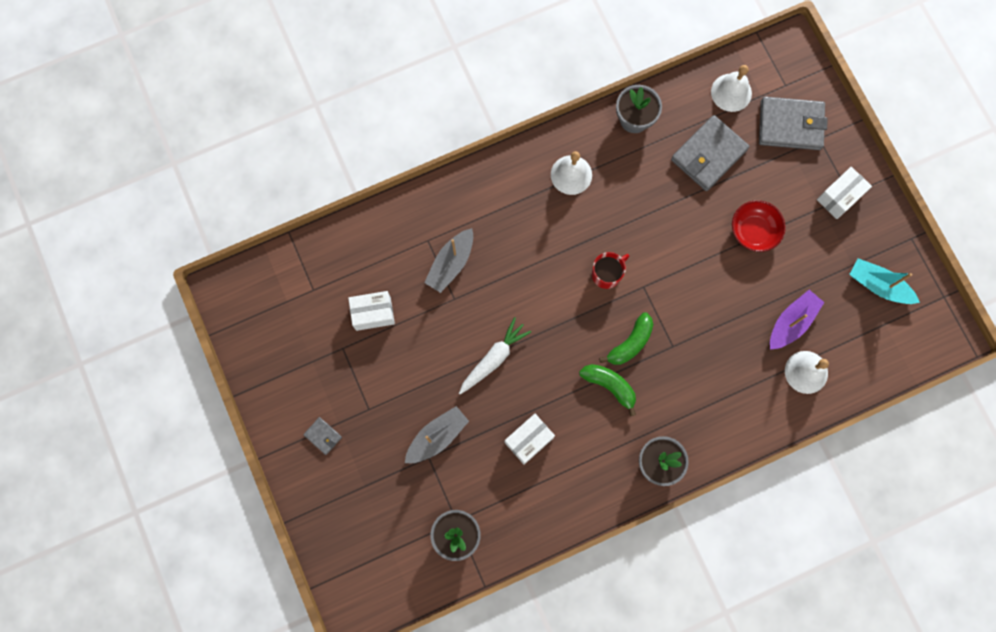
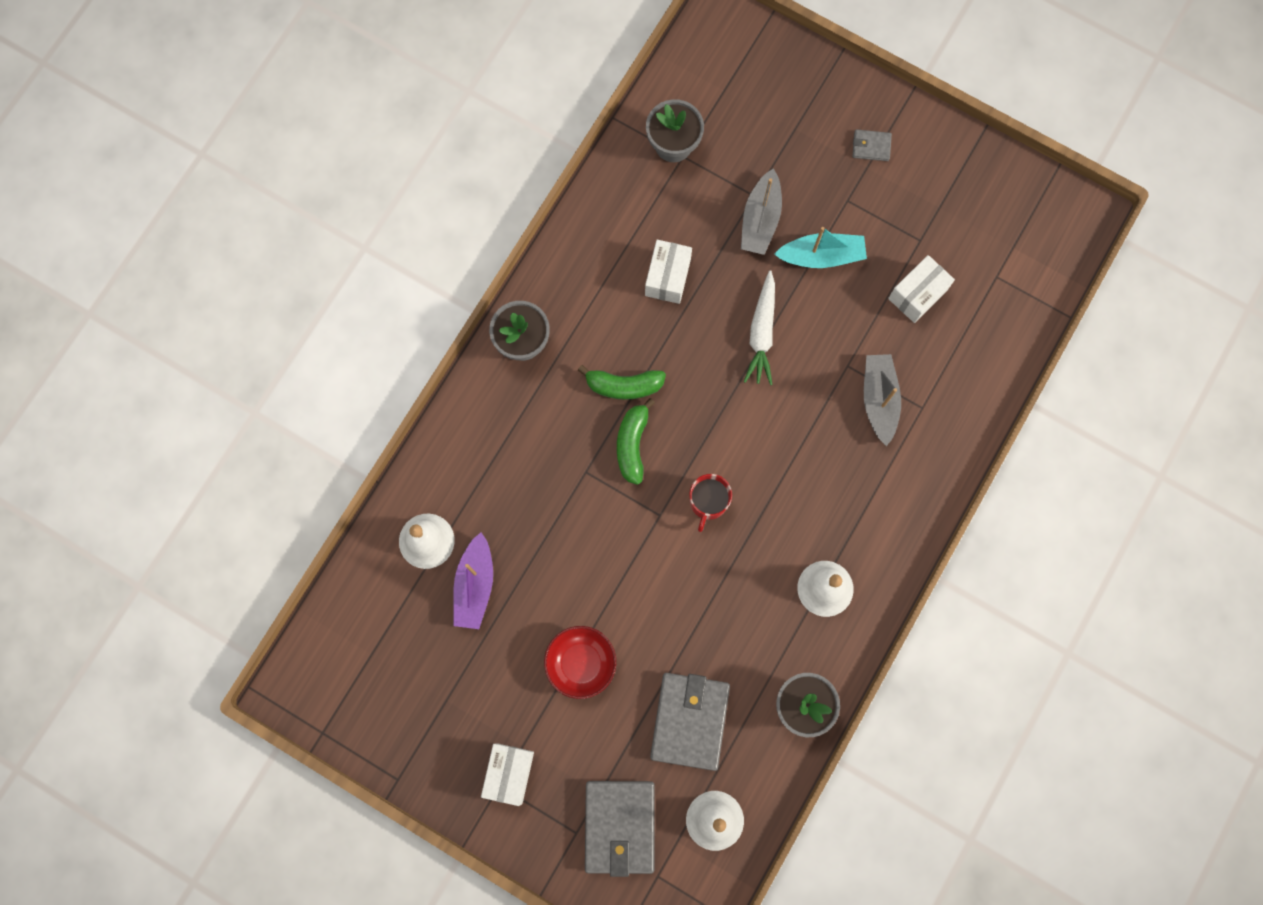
camera: 145 degrees right, 0 degrees up
(790, 125) = (620, 826): grey wallet -> grey wallet turned 60 degrees counterclockwise
(878, 285) = (403, 695): turquoise boat -> turquoise boat (821, 256)

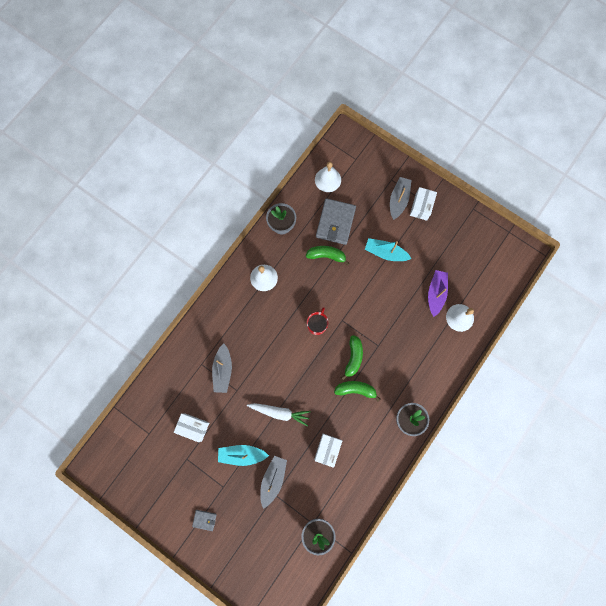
camera: 175 degrees left, 0 degrees up
(558, 785) = (398, 200): none -> grey boat
(581, 663) = (385, 253): red bowl -> turquoise boat
(620, 826) = (371, 180): grey wallet -> none
(702, 646) = (326, 255): none -> green banana
(762, 333) = (280, 412): white carrot -> white carrot turned 90 degrees clockwise
(917, 294) = (193, 427): white box -> white box turned 60 degrees clockwise

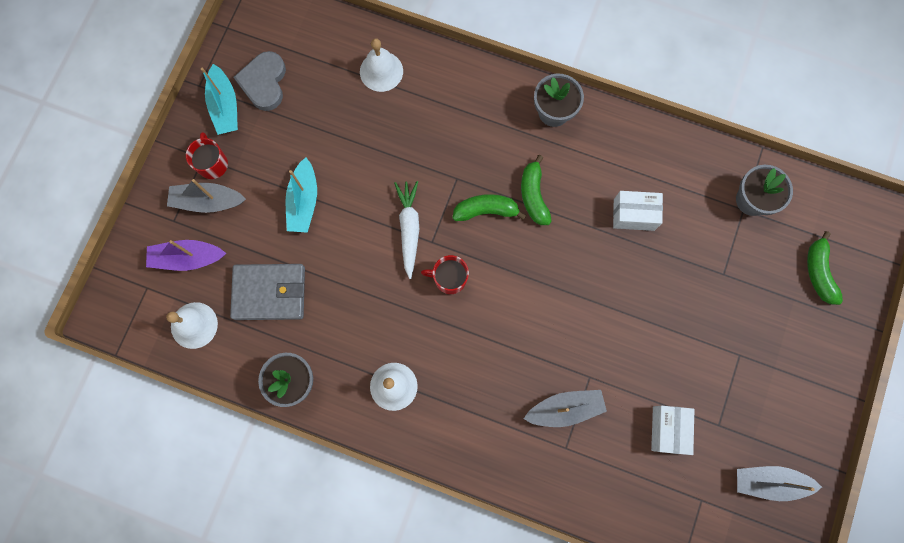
camera: 105 degrees left, 0 degrees up
(204, 520) = (795, 369): grey wallet -> none
(242, 454) = (683, 340): turquoise boat -> turquoise boat (225, 106)
(273, 479) = (703, 283): grey boat -> grey boat (769, 482)
(280, 412) = (602, 299): white carrot -> white carrot (409, 229)
(326, 255) = (330, 292): green banana -> green banana (818, 272)
(421, 207) = (212, 164): white box -> red mug
(436, 293) = (352, 112): purple boat -> purple boat (187, 258)
(467, 246) = (264, 82): none -> grey heart

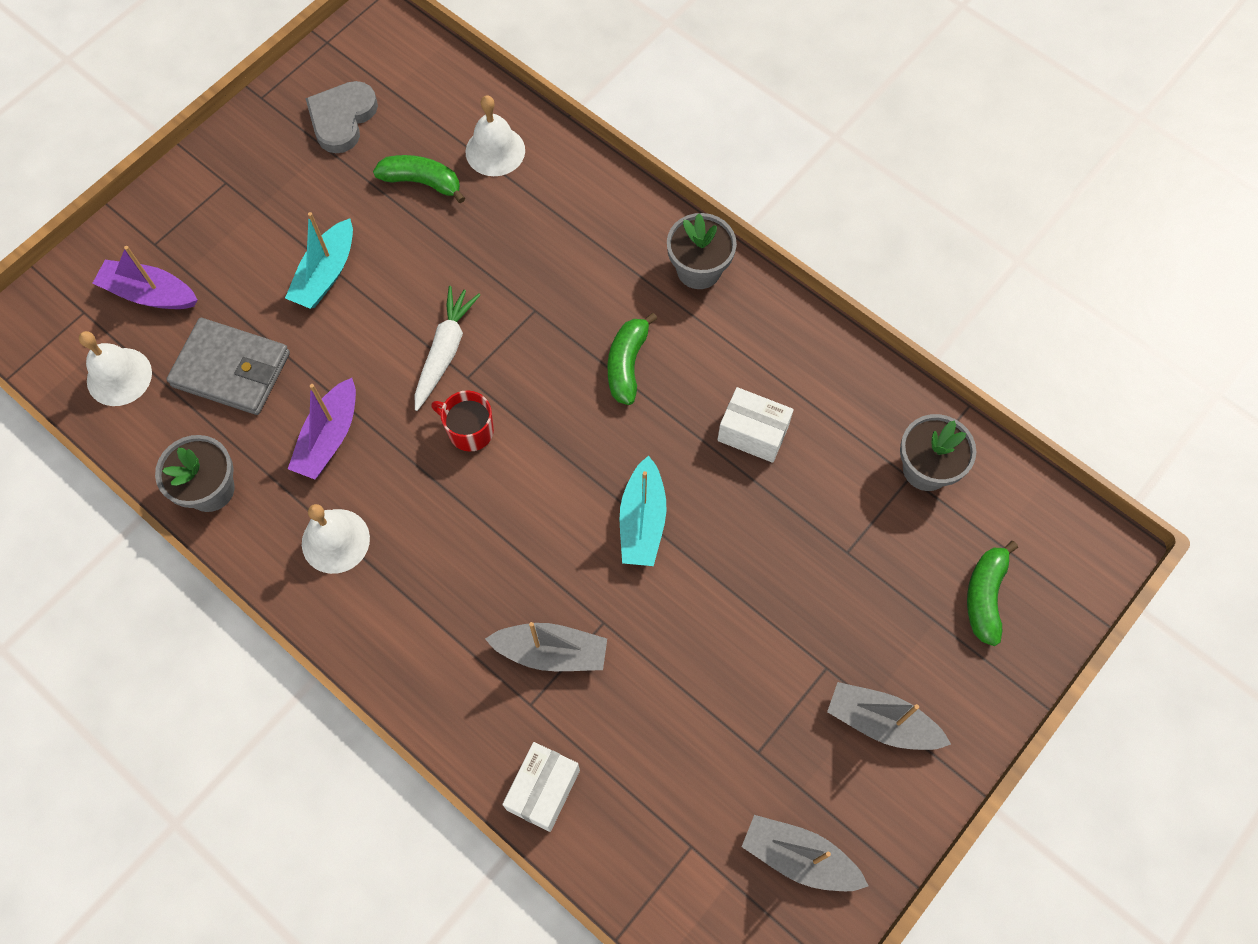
camera: 20 degrees right, 10 degrees down
(208, 201) = (207, 235): grey boat -> grey boat (881, 722)
(212, 164) = (234, 193): red mug -> none
(225, 106) = (281, 131): turquoise boat -> turquoise boat (642, 521)
(357, 317) = (329, 437): none -> purple boat
(486, 210) = (556, 362): green banana -> green banana (422, 182)
(668, 429) = (683, 732): white box -> white box (543, 790)

